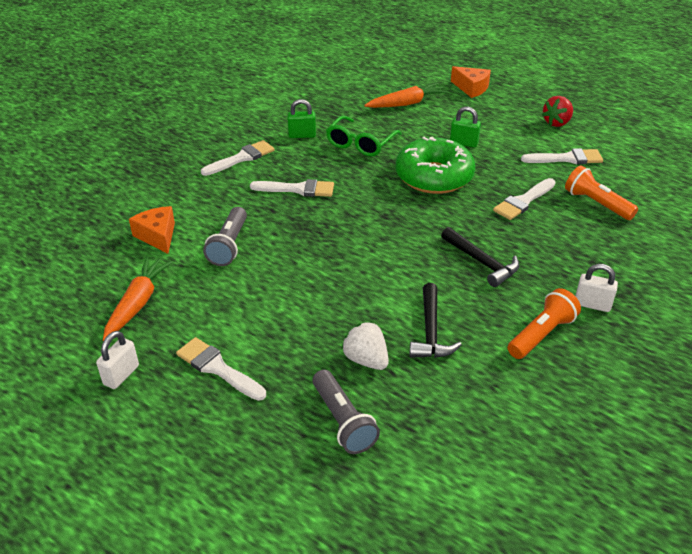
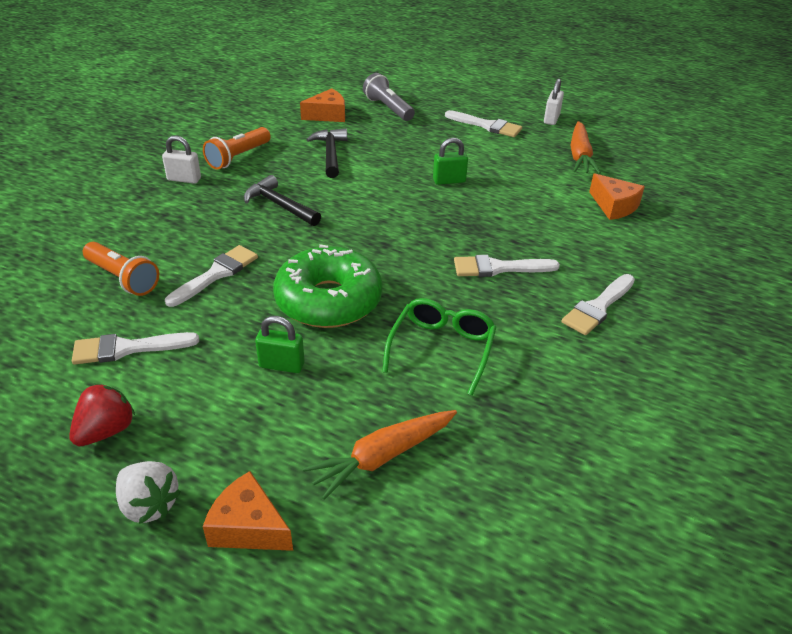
camera: 170 degrees right, 0 degrees up
(229, 245) = (536, 202): grey flashlight -> none
(302, 135) = (537, 357): green padlock -> green padlock (449, 181)
(366, 360) = (379, 136): white strawberry -> white strawberry (149, 505)
(433, 412) = (328, 115): none -> orange cheese

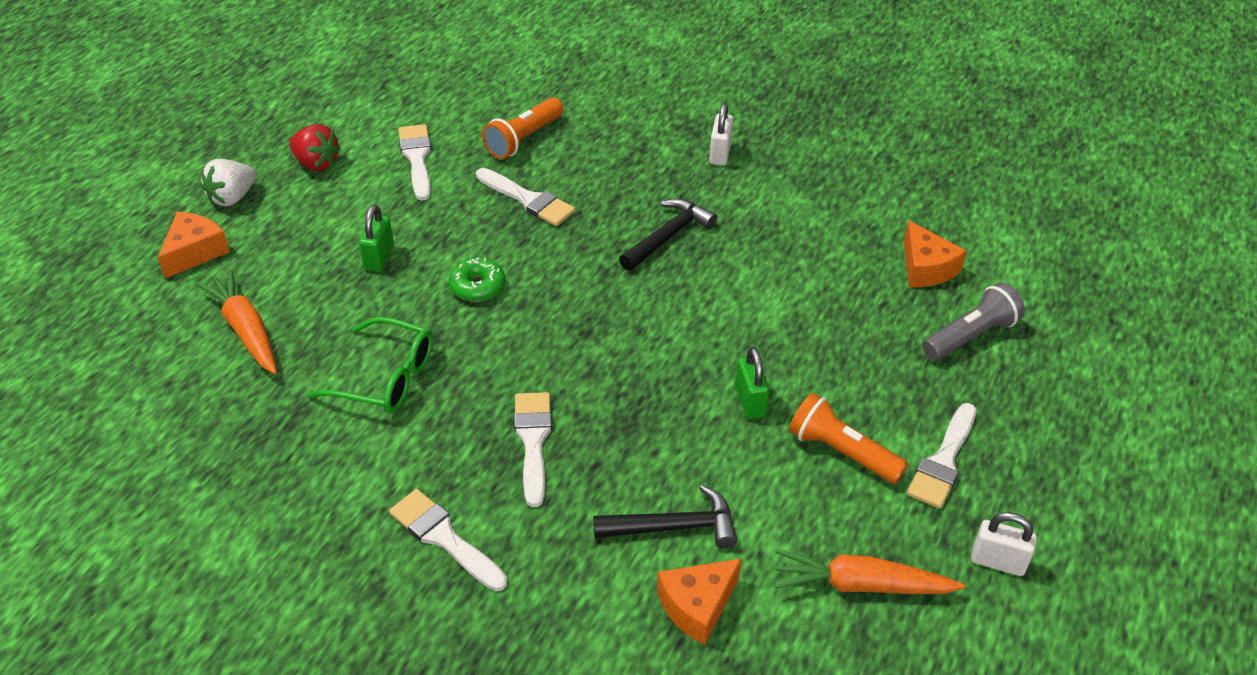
camera: 90 degrees right, 5 degrees up
(238, 157) = (780, 191): orange flashlight -> orange flashlight (841, 452)
(328, 300) = (477, 286): green donut -> green donut, size x0.47
(330, 153) = (807, 275): black hammer -> black hammer (674, 527)

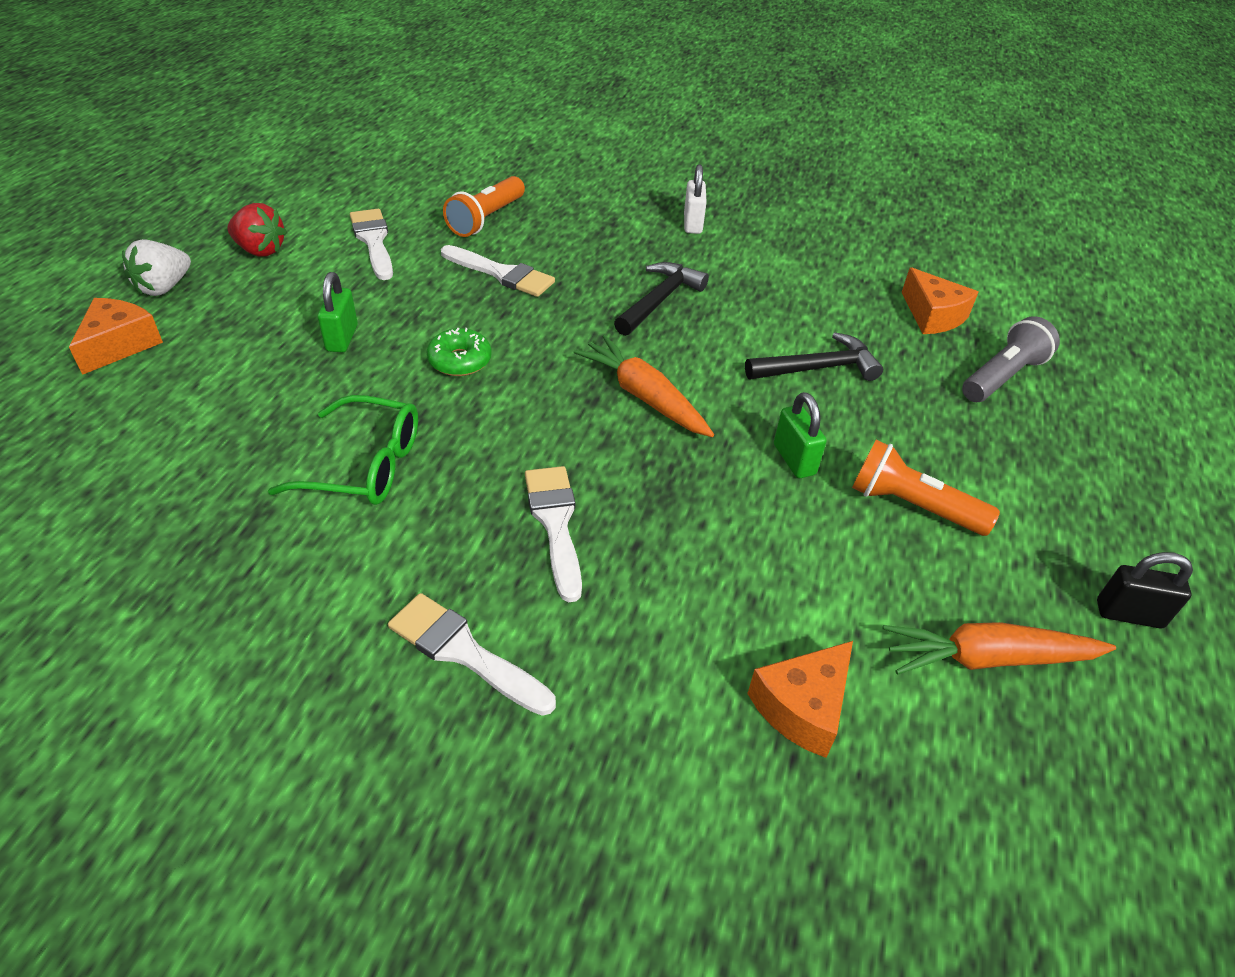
camera: 10 degrees left, 0 degrees up
(245, 330) = (185, 424): orange carrot -> orange carrot (643, 396)
(674, 527) = (748, 610): black hammer -> black hammer (818, 368)
(943, 461) = (1025, 507): white brush -> none
(998, 562) = (1129, 614): white padlock -> black padlock

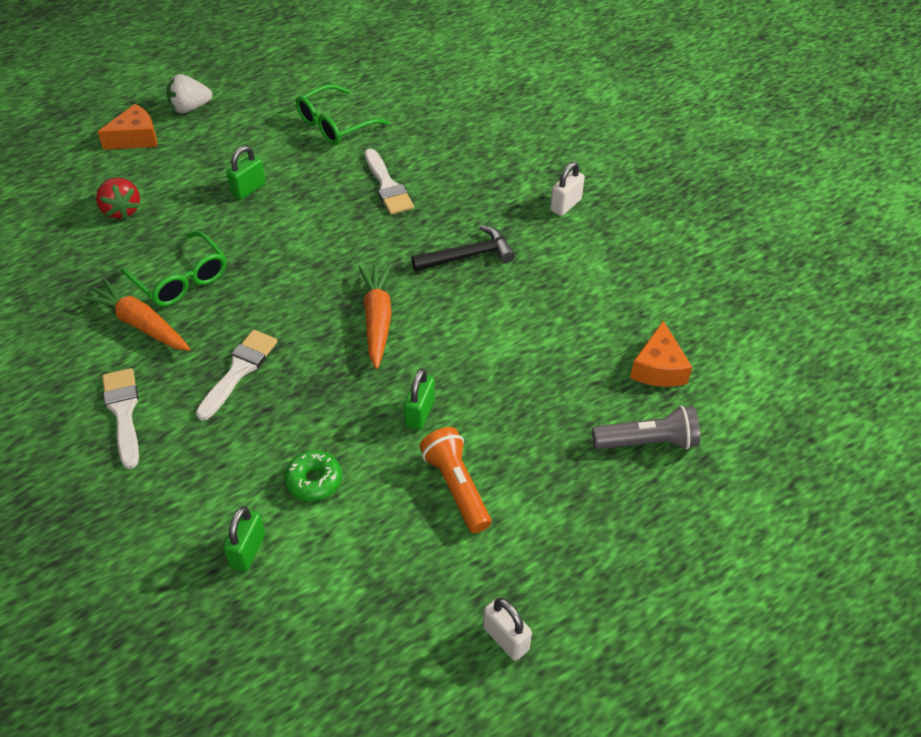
camera: 40 degrees right, 5 degrees up
(260, 250) = (264, 103): red strawberry -> red strawberry (121, 210)
(373, 241) = (335, 124): white brush -> green glasses
(460, 360) = (297, 238): green donut -> green donut (314, 481)
(486, 219) = (423, 138): orange flashlight -> none
(802, 707) = (248, 550): orange cheese -> green padlock
(818, 368) = (516, 361): black hammer -> none
(987, 658) = (380, 599): orange carrot -> orange carrot (140, 324)
(1129, 614) = (505, 638): black padlock -> white padlock

